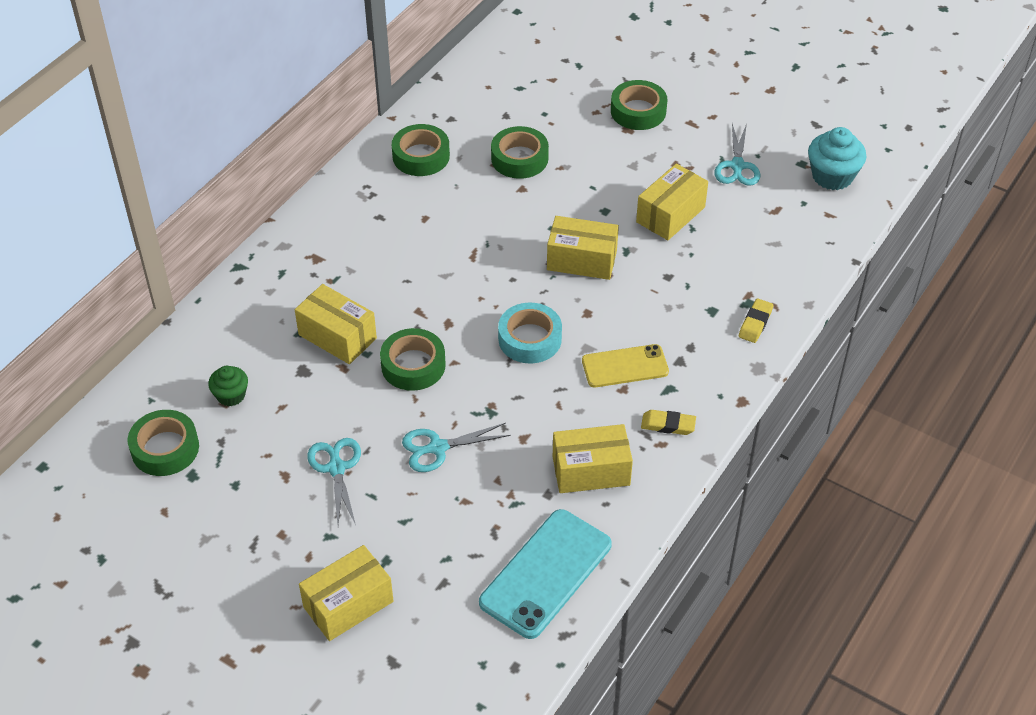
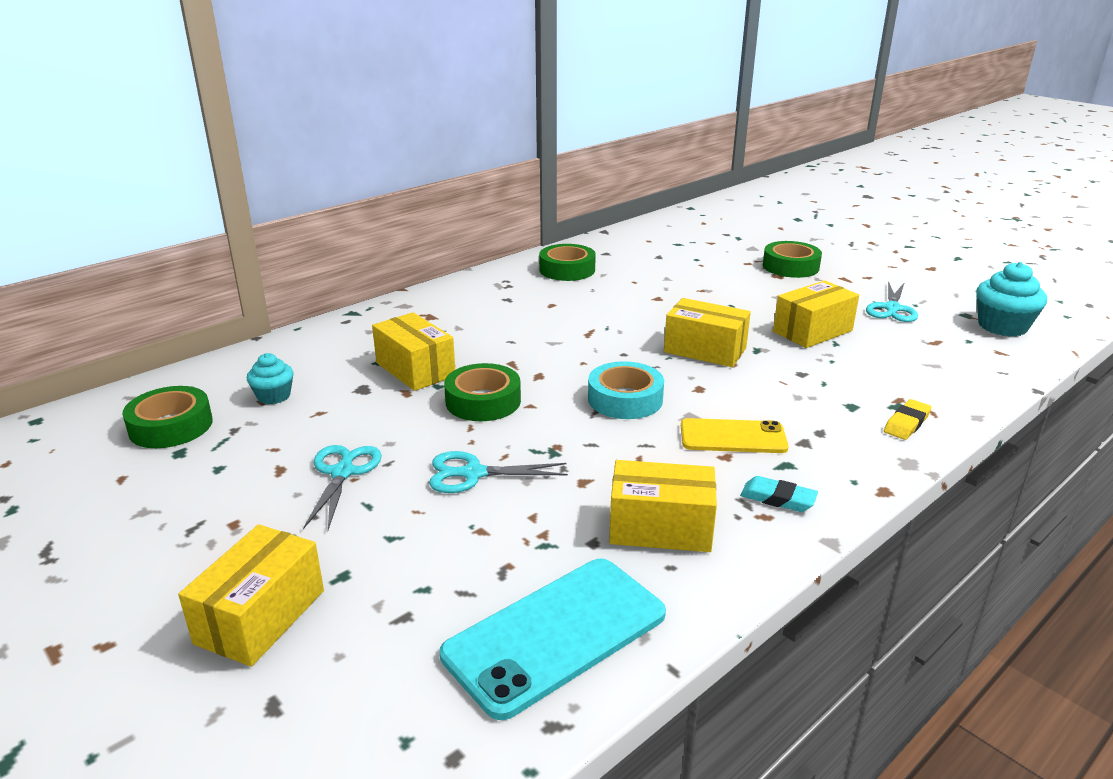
camera: 15 degrees right, 20 degrees down
(231, 395) = (274, 396): green cupcake -> turquoise cupcake
(348, 604) = (260, 616): yellow box -> yellow box turned 45 degrees counterclockwise
(519, 158) = (662, 281): green tape -> none
(668, 425) = (778, 498): yellow eraser -> turquoise eraser

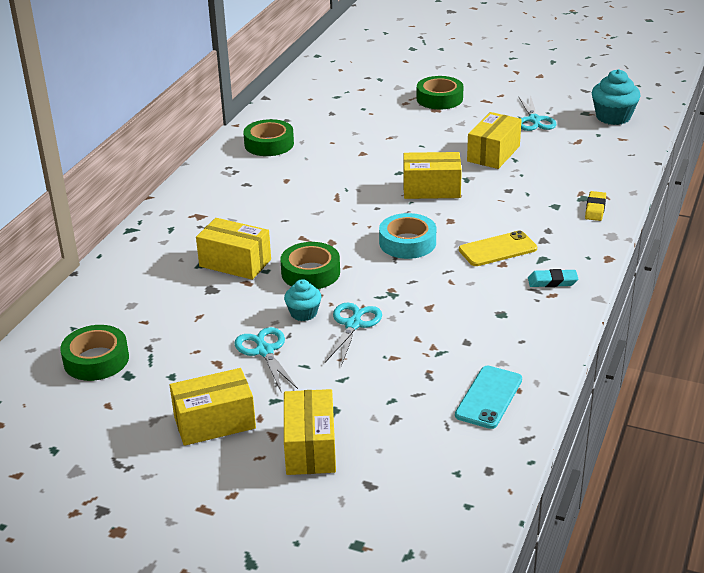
camera: 25 degrees left, 5 degrees up
(274, 396) = (149, 314): turquoise cupcake -> turquoise cupcake (303, 313)
(472, 474) = (353, 324): turquoise scissors -> turquoise scissors turned 135 degrees clockwise
(556, 634) = (489, 397): turquoise phone -> turquoise phone, size x0.64
(660, 528) = (498, 321): yellow box -> yellow box (214, 422)

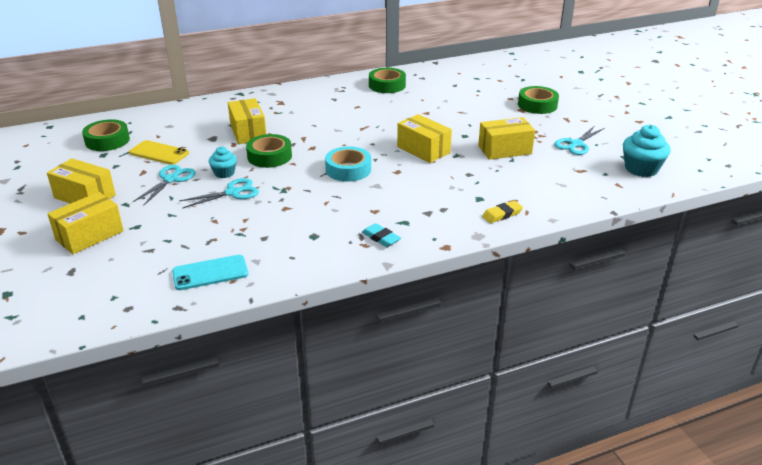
camera: 45 degrees right, 0 degrees up
(497, 249) = (389, 201): yellow phone -> yellow phone (159, 153)

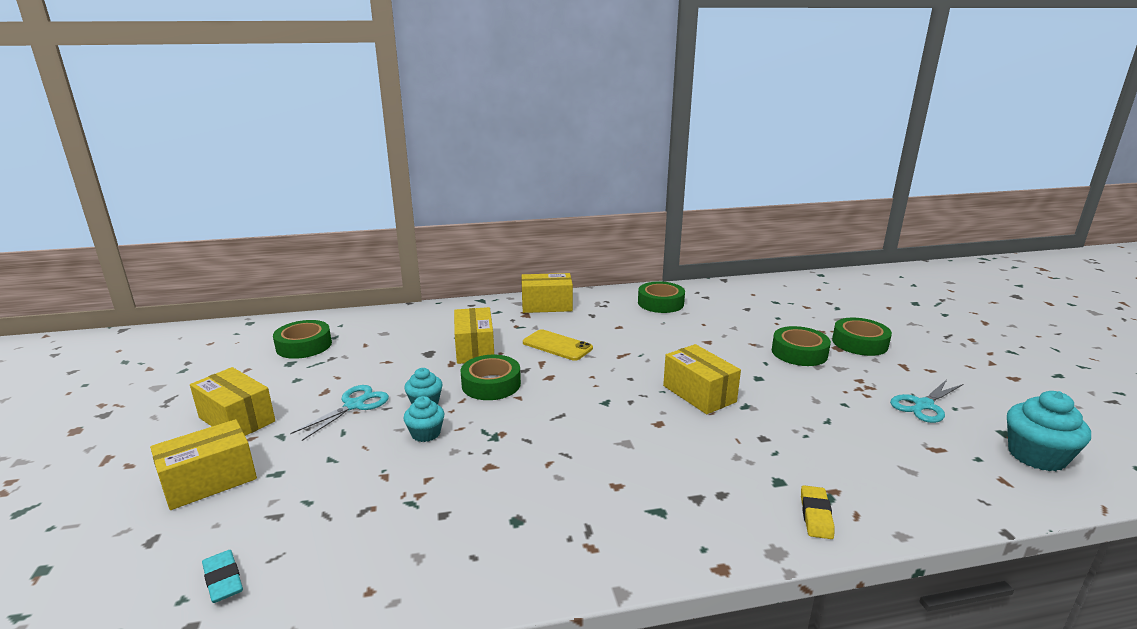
camera: 10 degrees right, 10 degrees down
(159, 153) = (356, 367): yellow phone -> yellow phone (557, 345)
(210, 273) = (342, 571): turquoise phone -> none
(233, 193) = (426, 433): turquoise scissors -> turquoise cupcake
(348, 169) = (590, 414): turquoise tape -> none
(381, 238) = (618, 537): turquoise eraser -> turquoise eraser (223, 580)
(493, 115) = (799, 352): none -> green tape
(502, 214) = (816, 515): yellow eraser -> yellow eraser turned 60 degrees counterclockwise
(504, 150) = (816, 404): yellow box -> yellow box (547, 305)

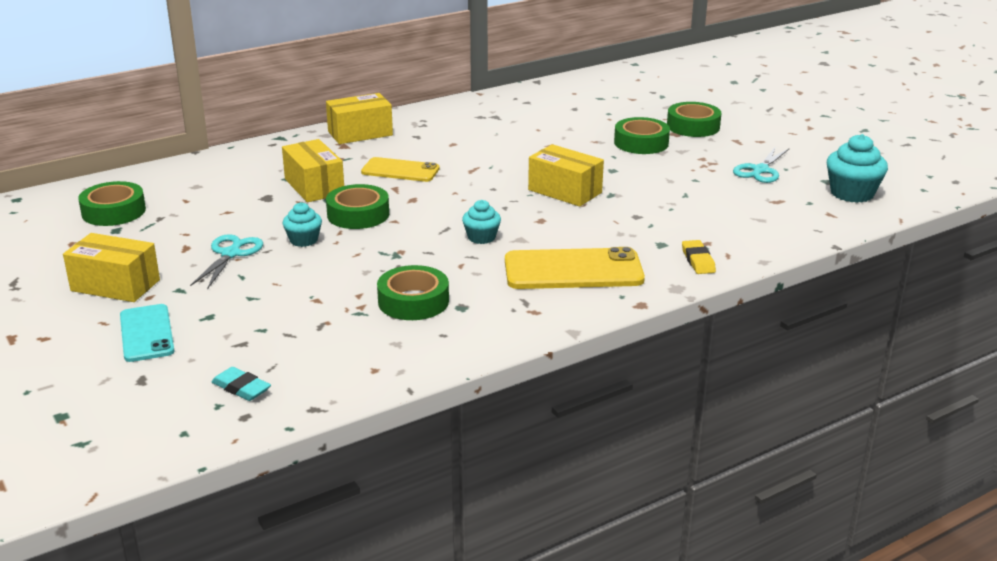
camera: 20 degrees left, 5 degrees up
(209, 481) = (147, 333): yellow box -> turquoise phone
(426, 433) = (327, 263): turquoise cupcake -> turquoise cupcake (481, 237)
(660, 303) = (483, 114): green tape -> green tape (413, 301)
(663, 496) = (573, 270): none -> yellow phone

